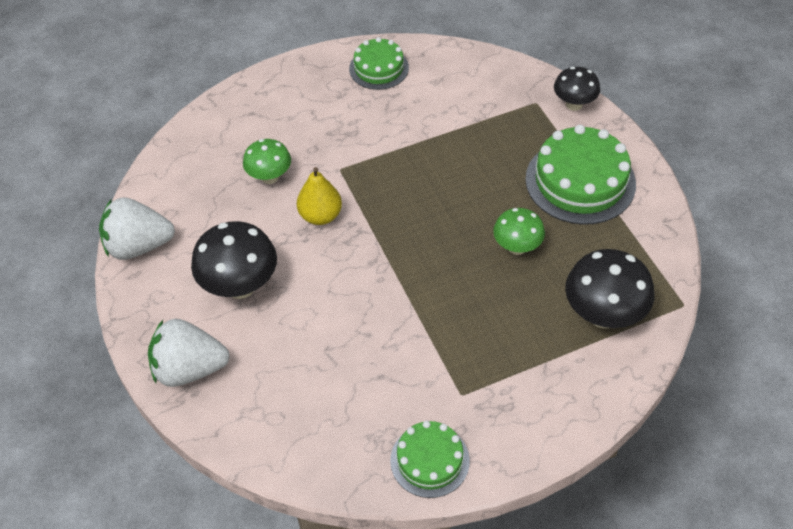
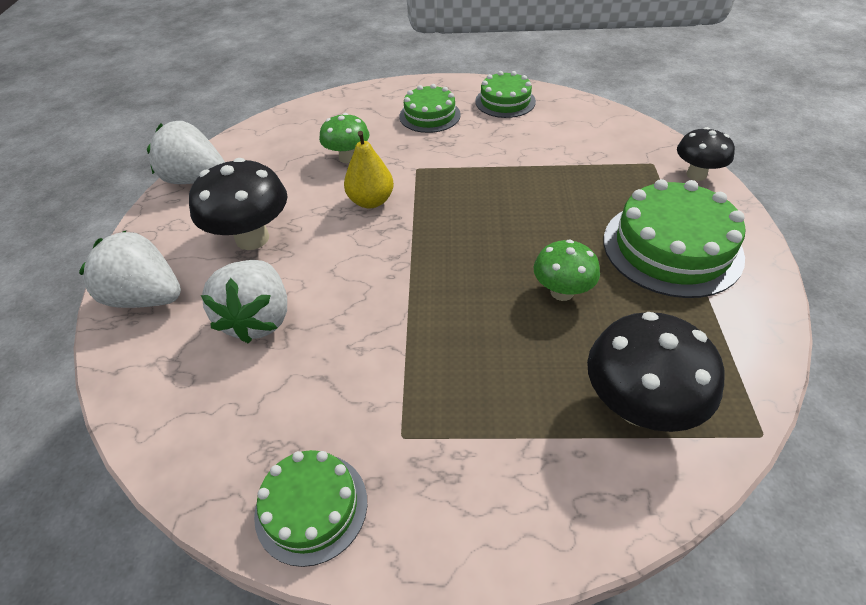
camera: 25 degrees right, 5 degrees down
(299, 352) = (258, 319): none -> white strawberry
(317, 105) = (429, 115): none -> green cake

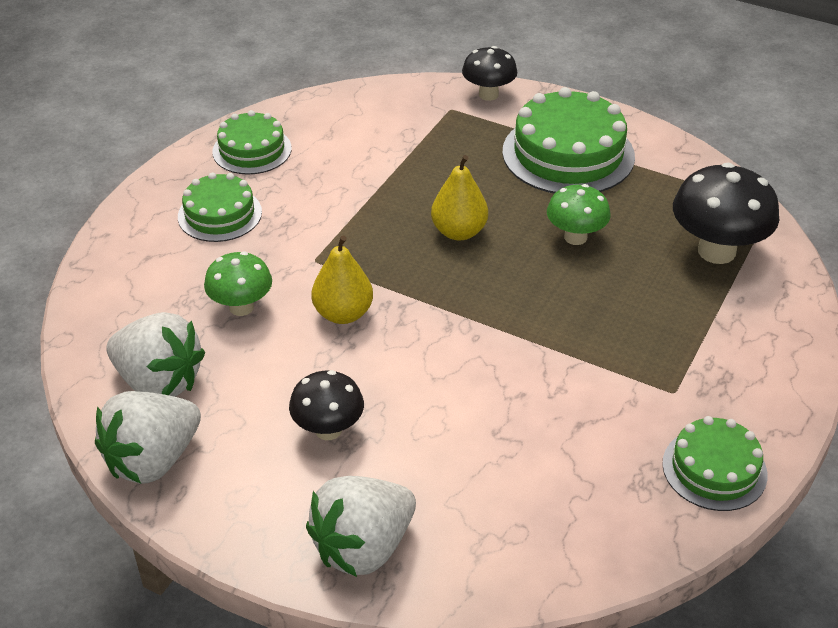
camera: 65 degrees left, 5 degrees down
(252, 238) = (328, 430): black mushroom -> black mushroom, size x0.62
(258, 319) = (468, 454): white strawberry -> white strawberry (159, 382)
(506, 222) = (459, 232): none -> yellow pear

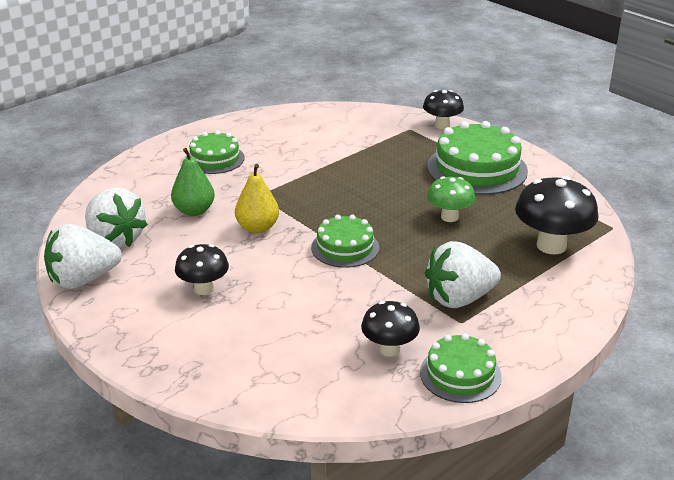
camera: 20 degrees right, 10 degrees down
(241, 307) = (194, 211): green mushroom -> green pear
(252, 150) = (259, 128): green cake -> green cake (345, 247)
(363, 547) = (181, 358): white strawberry -> white strawberry (459, 298)
(459, 232) = (367, 198): yellow pear -> none
(613, 456) = (389, 349): none -> black mushroom

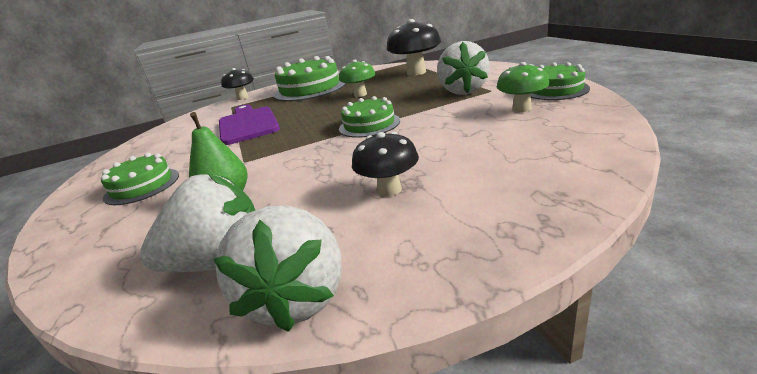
camera: 65 degrees left, 5 degrees down
(257, 228) = (301, 161): yellow pear -> none
(350, 163) = (247, 124): none -> purple cutting board
(389, 349) = (521, 109): black mushroom -> green mushroom

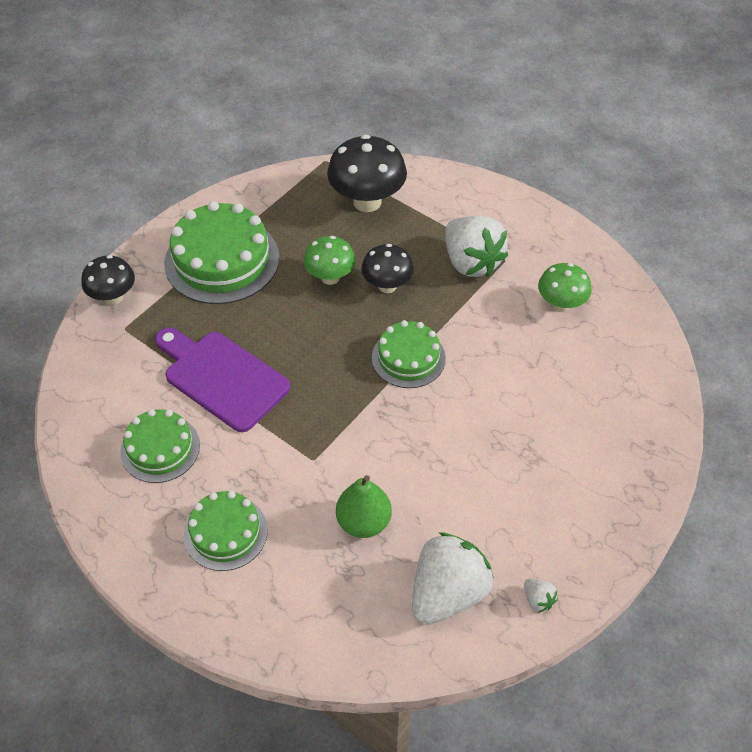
camera: 35 degrees left, 25 degrees up
(296, 297) = (538, 600): white strawberry -> white strawberry, size x0.40
(389, 190) = (518, 470): black mushroom -> black mushroom (387, 286)
(555, 90) = (575, 256): green cake -> green cake (160, 448)

